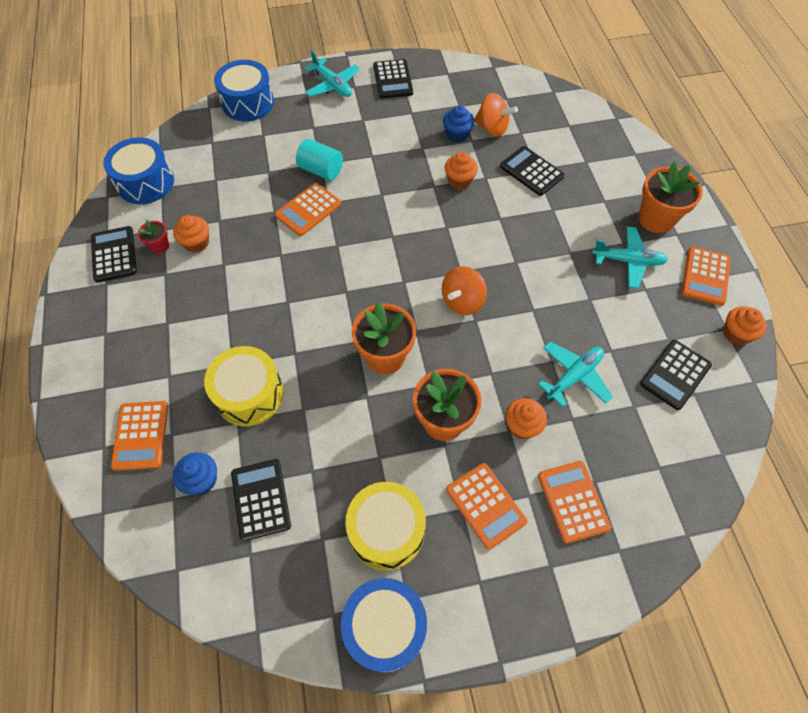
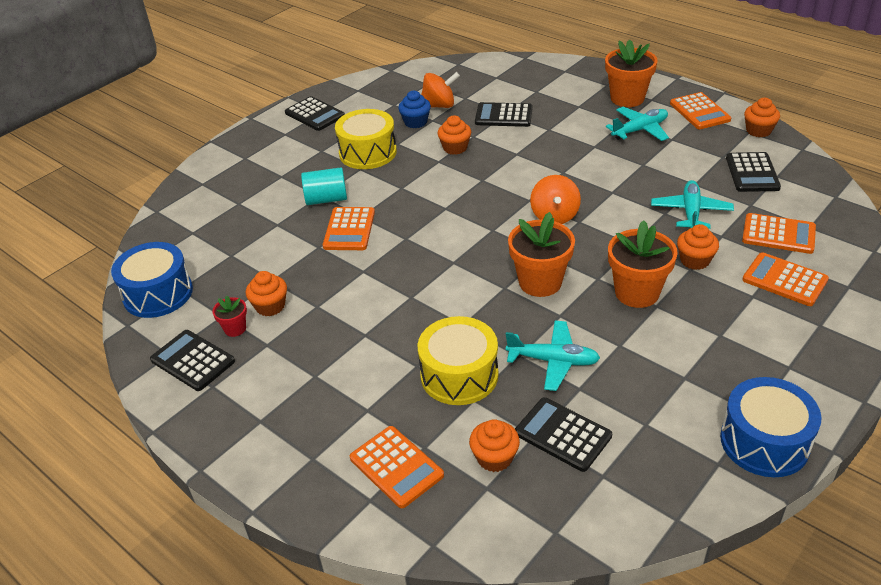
camera: 35 degrees left, 20 degrees down
(201, 480) = (494, 458): blue cupcake -> orange cupcake
(248, 103) = (194, 190): blue drum -> none
(332, 85) = (263, 142): turquoise plane -> turquoise plane (553, 361)
(386, 531) = (686, 384): yellow drum -> yellow drum (368, 152)
(486, 505) = (733, 321): orange calculator -> orange calculator (778, 234)

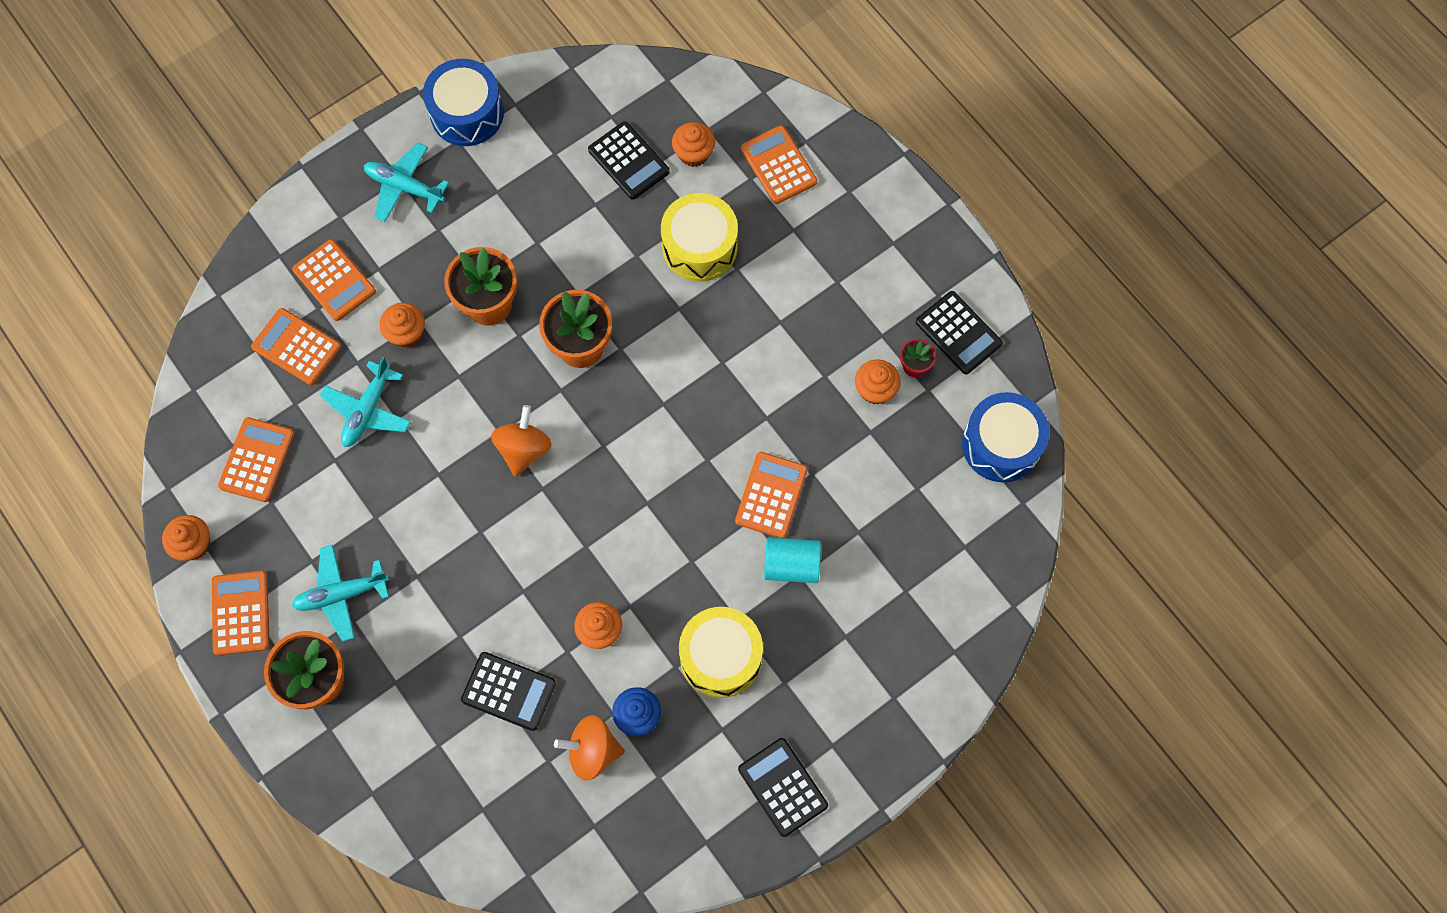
camera: 170 degrees left, 30 degrees up
(553, 361) = (607, 240): turquoise plane -> turquoise plane (404, 187)
(752, 173) = (257, 460): black calculator -> orange calculator

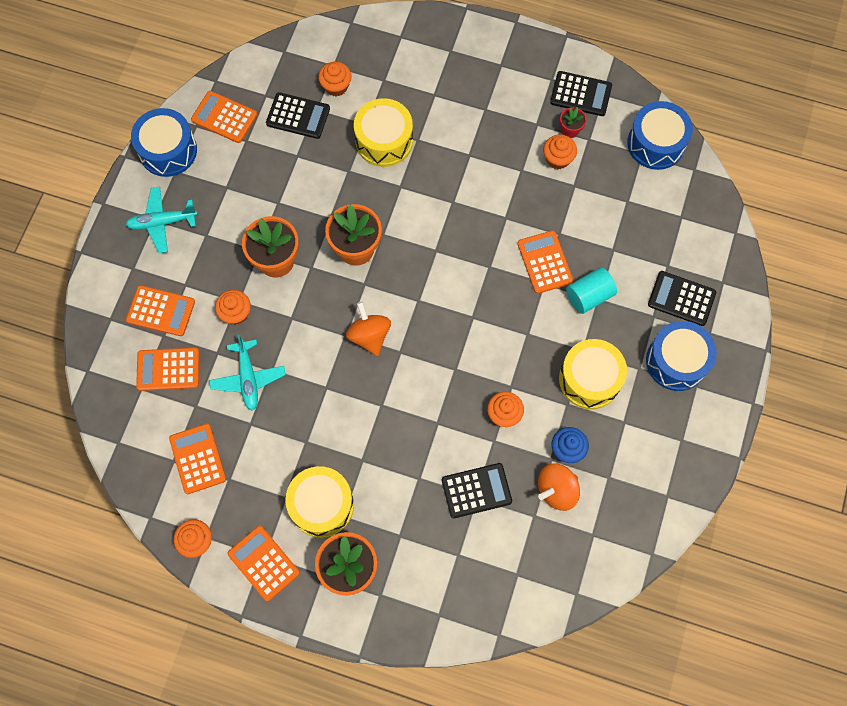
camera: 35 degrees left, 0 degrees up
(341, 594) = (321, 505): turquoise plane -> yellow drum
(778, 165) = (395, 61): orange calculator -> orange calculator (224, 117)
(782, 787) = (686, 431): black calculator -> black calculator (681, 299)
(832, 703) = (676, 361): none -> blue drum

